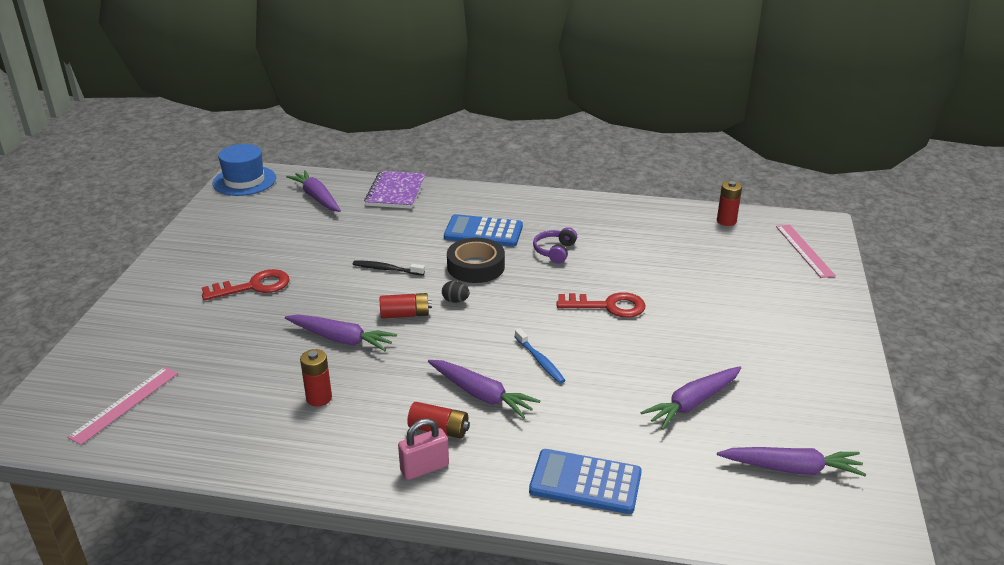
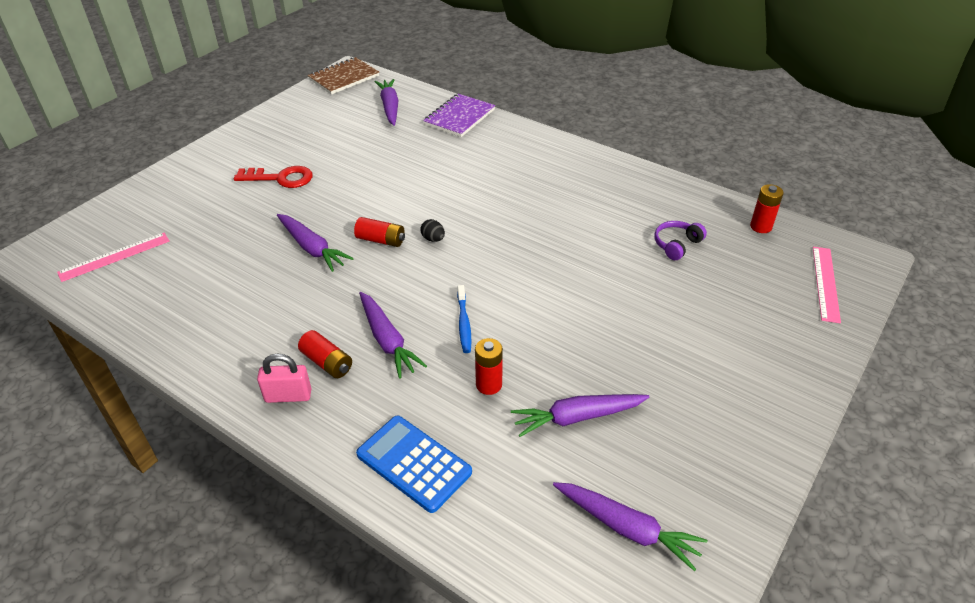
camera: 25 degrees right, 10 degrees up
(244, 181) = (344, 78): blue hat -> brown notebook
(319, 398) = (255, 299): red battery -> red battery (489, 385)
(386, 269) = (397, 191): black toothbrush -> none
(476, 266) = (476, 210): black tape -> none
(483, 232) = (508, 176): blue calculator -> none
(555, 251) = (560, 214): purple headphones -> purple headphones (676, 245)
(608, 306) = (569, 286): red key -> none

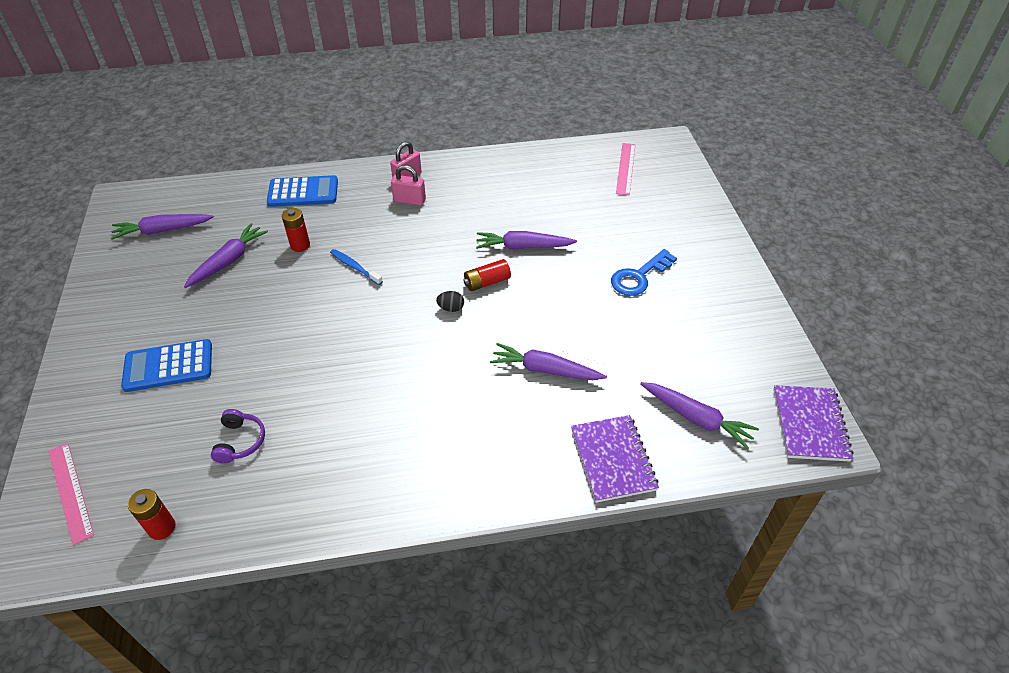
camera: 135 degrees right, 5 degrees up
(280, 178) = (639, 277): red key -> blue key
(327, 362) = (409, 200): red battery -> pink padlock
(344, 78) = (810, 424): brown notebook -> purple notebook
(387, 340) = (391, 230): purple carrot -> purple carrot (545, 370)
(705, 335) = (168, 366): none -> blue calculator

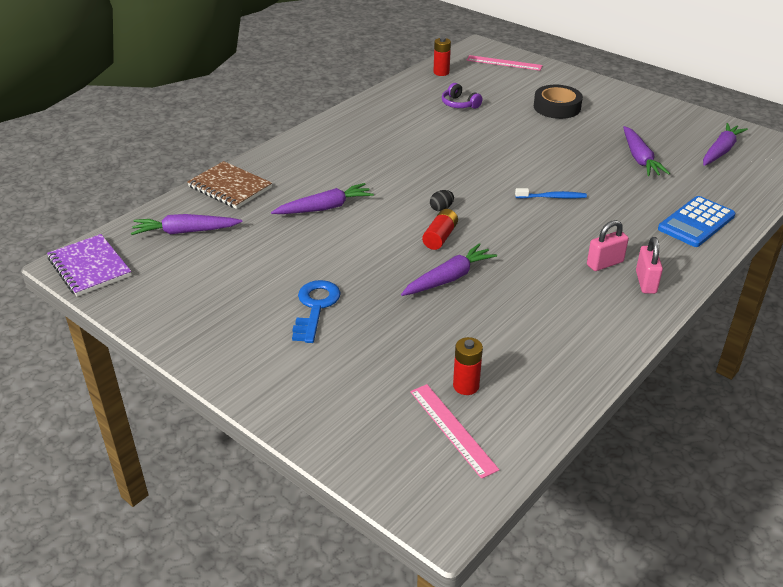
camera: 140 degrees right, 10 degrees down
(168, 366) = (557, 107): blue calculator -> black tape
(300, 245) = (616, 189): red battery -> red battery (466, 386)
(613, 459) = (230, 187): purple notebook -> brown notebook

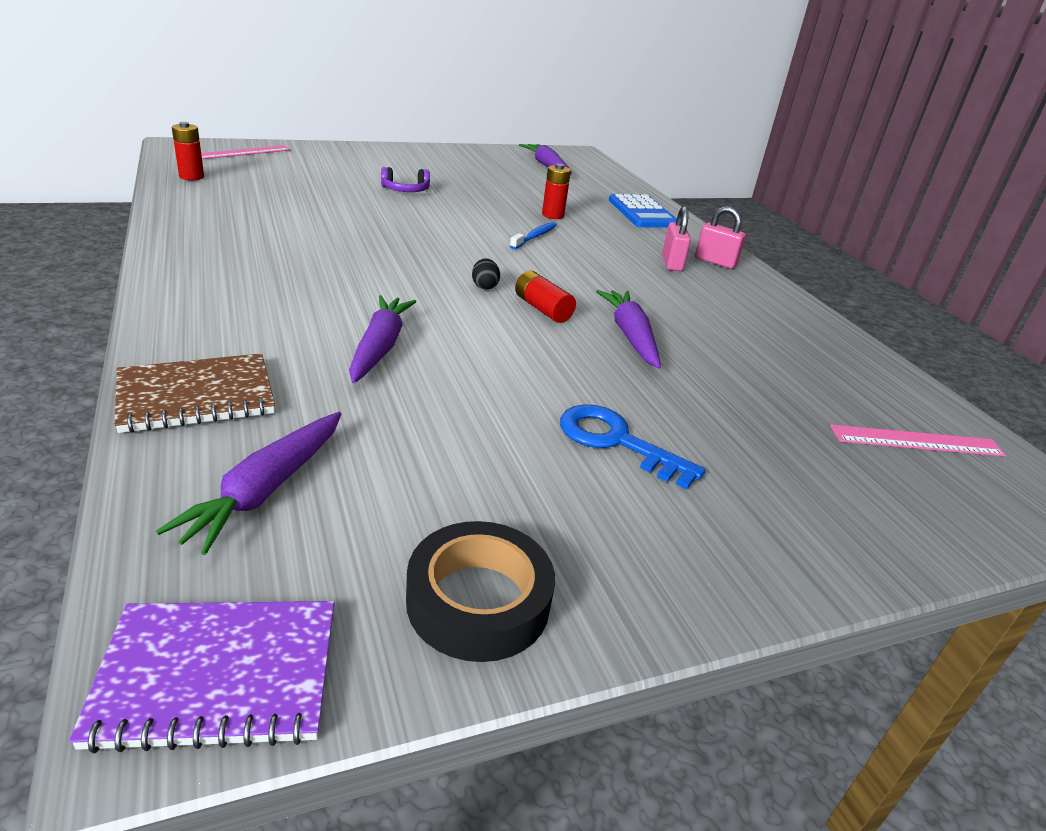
camera: 65 degrees left, 5 degrees down
(459, 104) = (281, 197): purple headphones -> purple headphones (405, 190)
(466, 386) = (840, 403): red battery -> red battery (552, 215)
(557, 107) = (374, 173): black tape -> black tape (478, 601)
(639, 158) = (517, 187): purple carrot -> none

